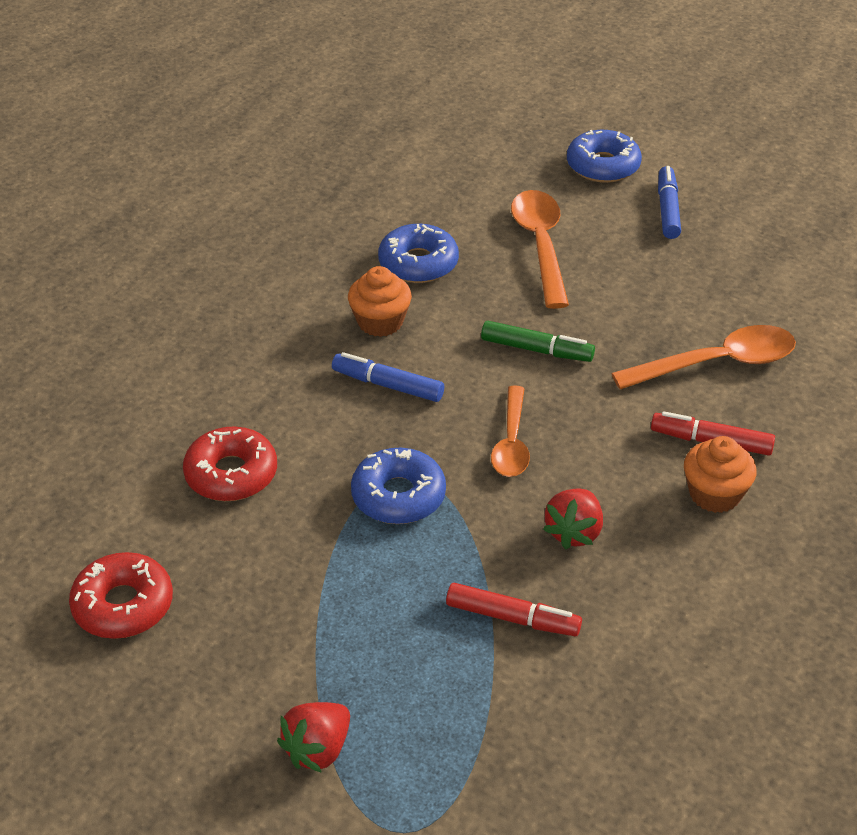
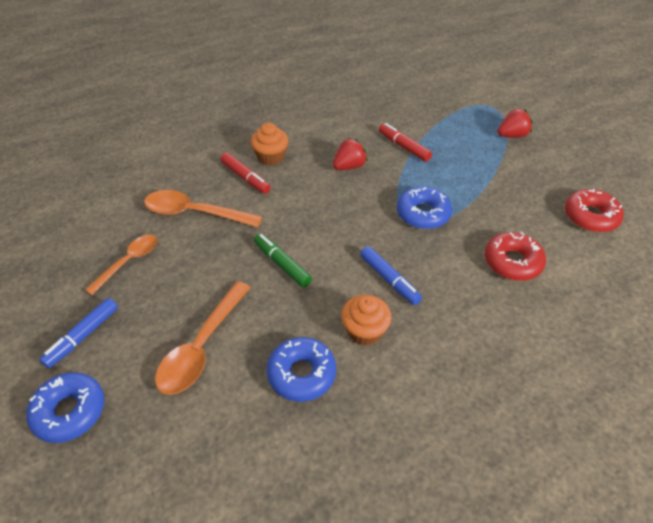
camera: 150 degrees left, 5 degrees up
(511, 442) = (343, 217): orange spoon -> orange spoon (128, 262)

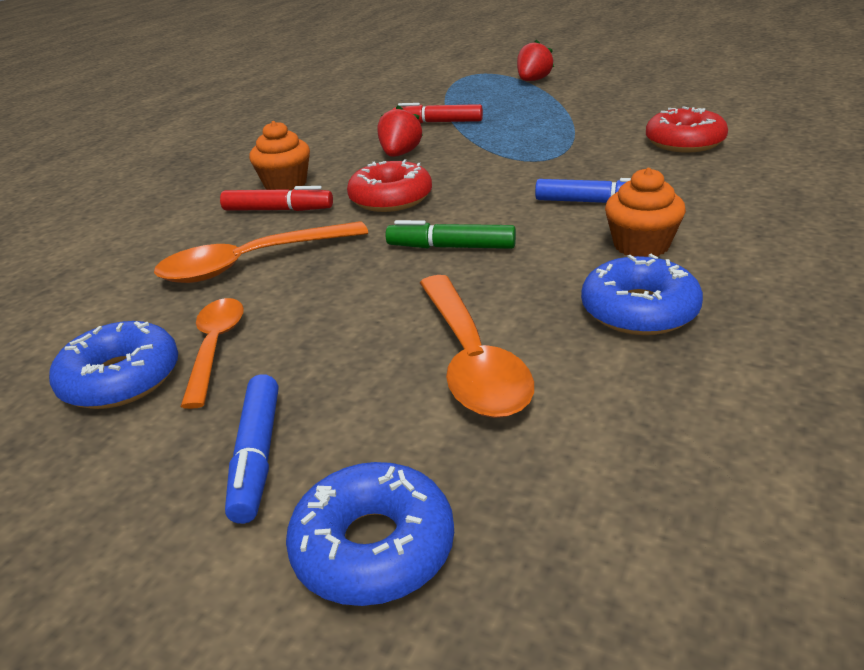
camera: 35 degrees left, 15 degrees down
(423, 214) = (542, 151): blue donut -> blue donut (121, 379)
(590, 216) = (692, 95): red donut -> red donut (391, 198)

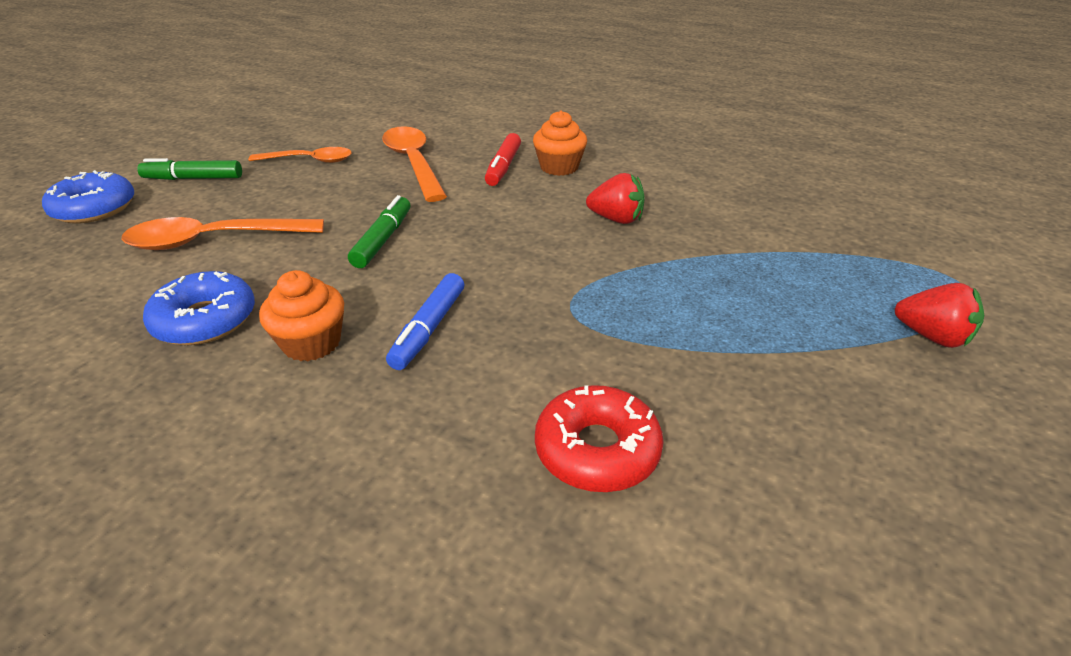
camera: 90 degrees right, 5 degrees up
(121, 379) = (300, 140): blue donut -> none
(257, 456) = (193, 178): blue marker -> green marker
(391, 198) = (501, 214): red donut -> none
(438, 122) = (721, 244): red marker -> none

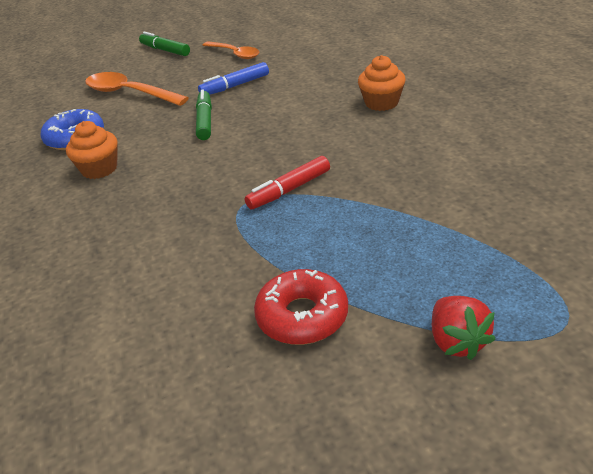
camera: 45 degrees right, 0 degrees up
(94, 208) = (104, 57): blue donut -> none
(383, 239) = (205, 121): green marker -> green marker turned 60 degrees counterclockwise
(414, 163) = (290, 72): orange spoon -> none
(428, 329) = (156, 185): blue marker -> blue marker (235, 86)
(503, 167) = (343, 91): red marker -> red marker (289, 190)
(597, 449) = (140, 289): red donut -> red donut (302, 316)
(616, 219) = (361, 156): red strawberry -> none

